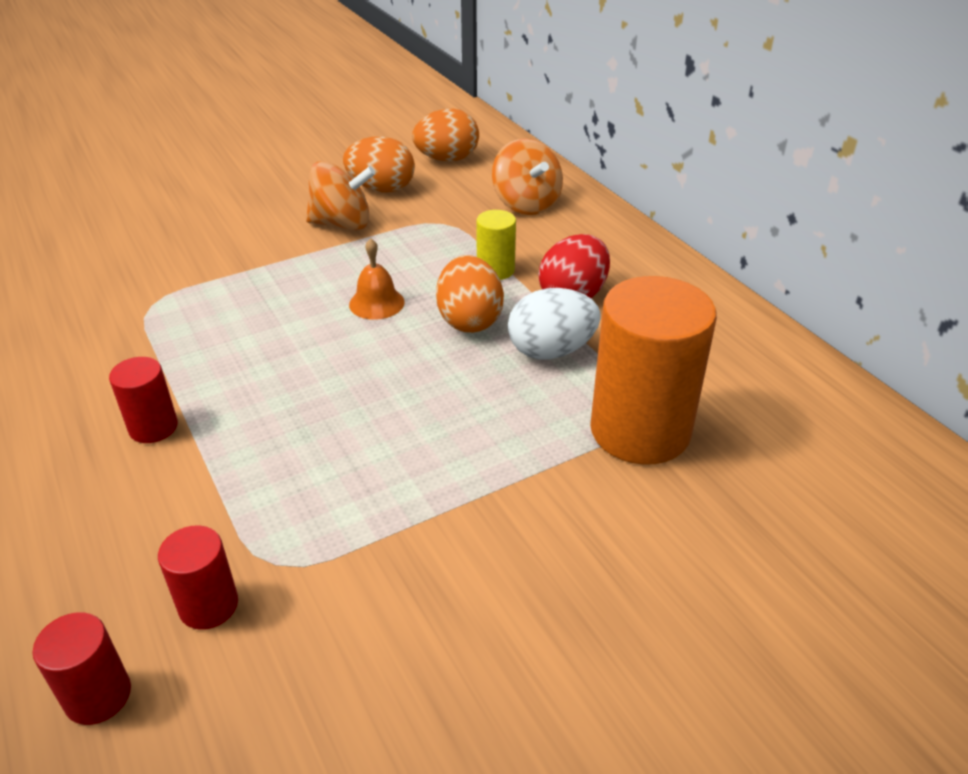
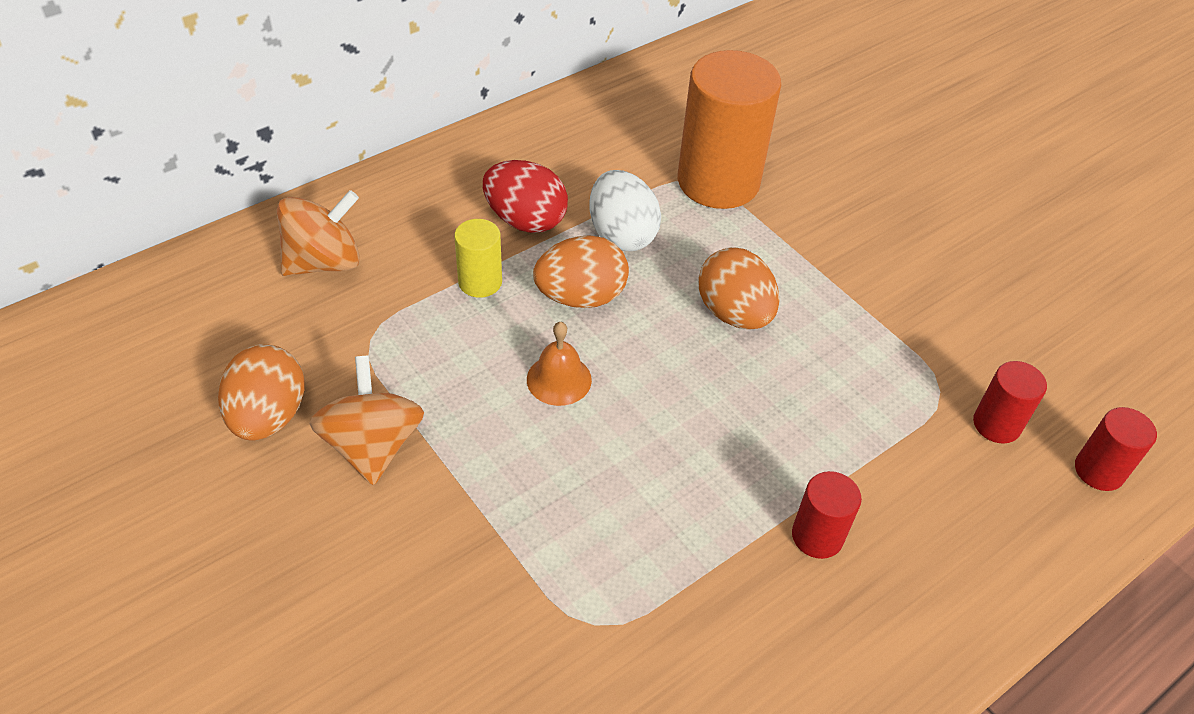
camera: 100 degrees left, 10 degrees up
(447, 159) = (179, 351): orange egg -> orange egg (734, 313)

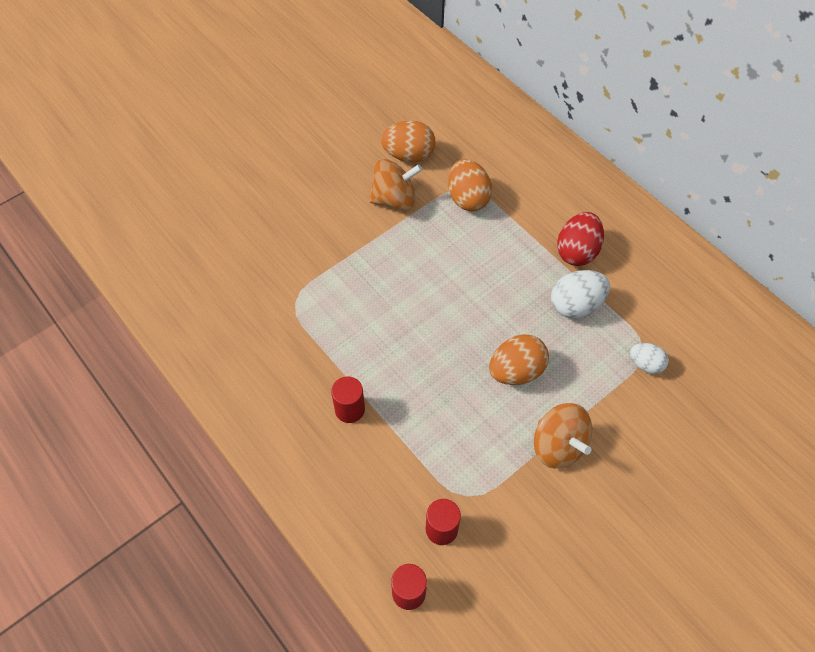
camera: 90 degrees right, 10 degrees up
(324, 262) = (520, 159): orange spinning top -> orange spinning top (558, 445)
(480, 282) = (518, 233): yellow cylinder -> none
(559, 379) = (448, 277): orange bell -> none
(581, 297) = (515, 285): orange egg -> orange egg (468, 198)
(718, 182) = (645, 364): orange cylinder -> white egg

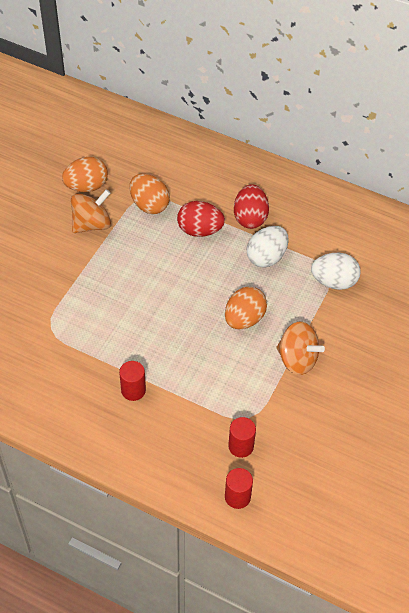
camera: 25 degrees left, 5 degrees down
(511, 246) = (200, 230): none -> red egg
(645, 364) = (334, 281): white egg -> white egg, size x1.63

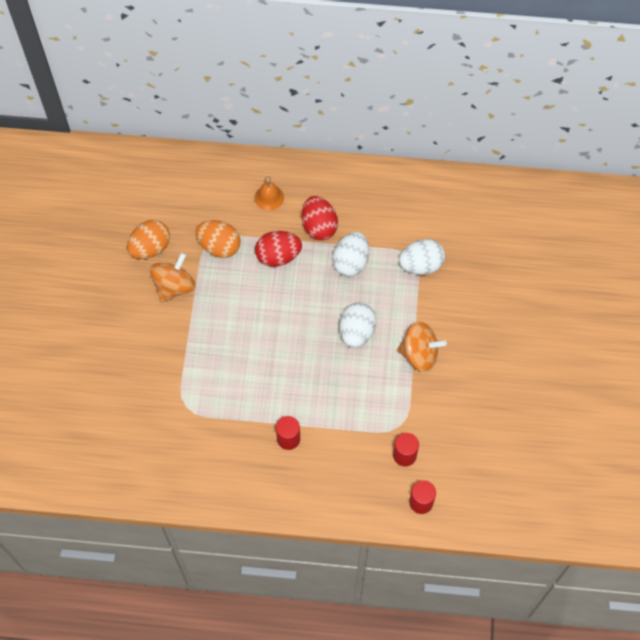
camera: 20 degrees left, 10 degrees up
(215, 179) = (269, 197): none -> orange bell
(244, 319) = (356, 332): orange egg -> white egg

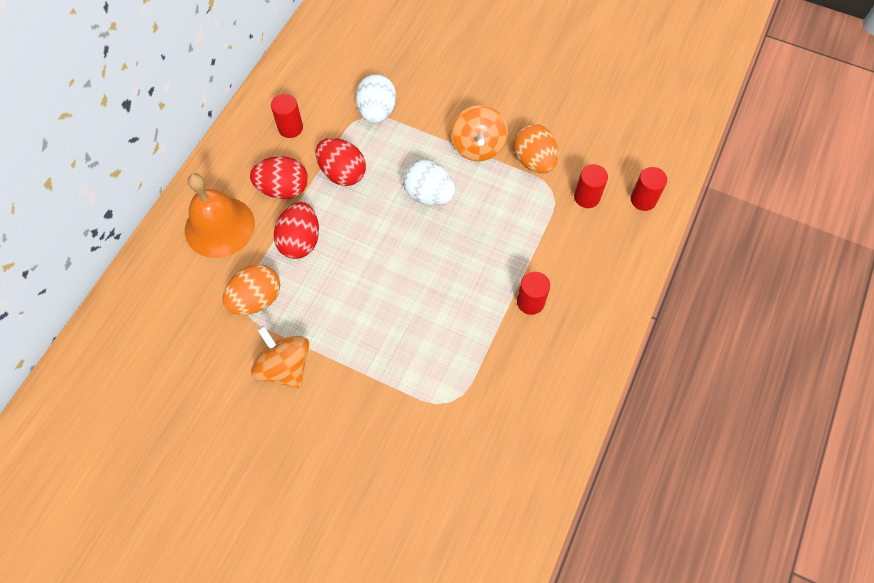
camera: 70 degrees left, 0 degrees up
(150, 248) = (218, 379): orange egg -> orange egg (533, 161)
(269, 197) = (219, 227): orange bell -> orange bell, size x1.90
(351, 262) = (342, 173): white egg -> red egg
(377, 209) = (290, 128): none -> red cylinder
(419, 354) = (478, 146): orange spinning top -> orange spinning top turned 150 degrees clockwise

